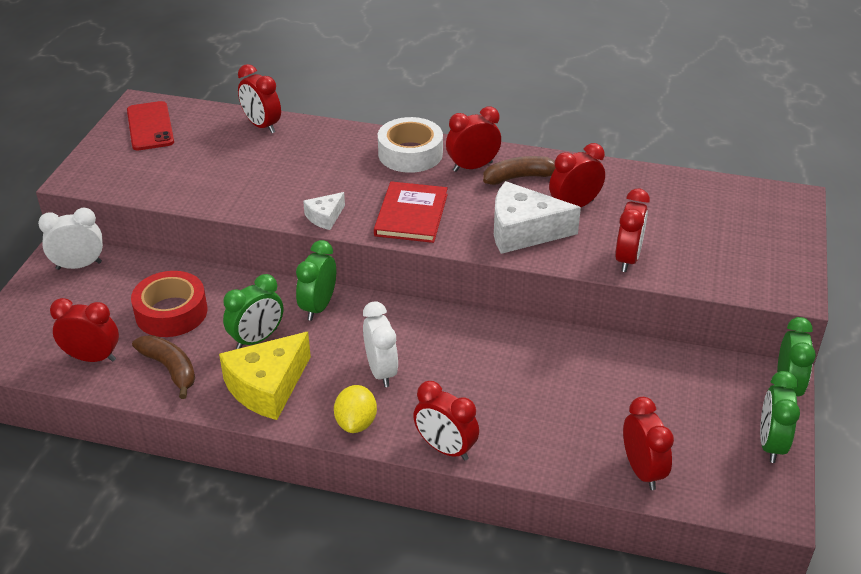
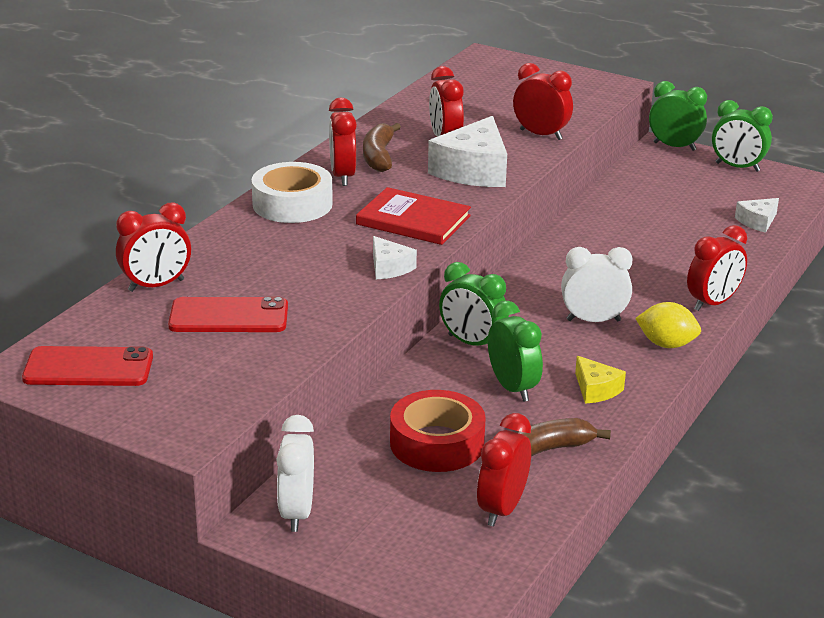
camera: 75 degrees left, 10 degrees down
(228, 162) = (229, 316): none -> red phone
(267, 387) = (596, 389): yellow cheese -> yellow cheese, size x0.51
(642, 471) = (757, 221): red clock -> white cheese

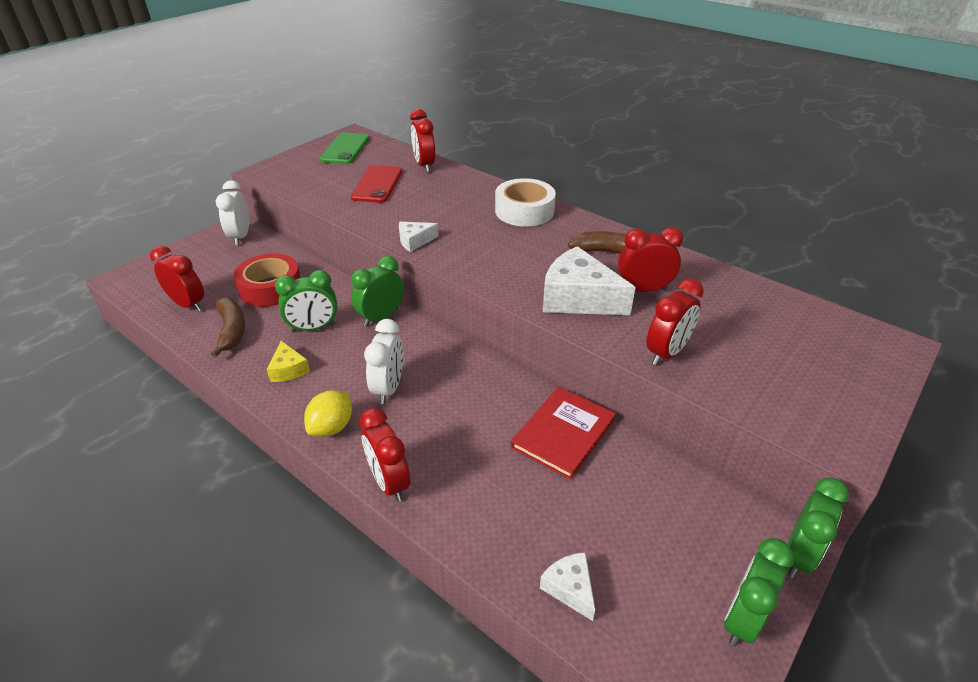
camera: 100 degrees right, 10 degrees up
(88, 368) = (345, 149): red phone -> green phone
(296, 513) = (240, 237): white clock -> white clock turned 105 degrees counterclockwise
(342, 176) = (571, 233): red clock -> none
(413, 220) = (487, 258): red book -> red book (563, 433)
(596, 389) = (288, 369): yellow cheese -> yellow cheese turned 90 degrees counterclockwise

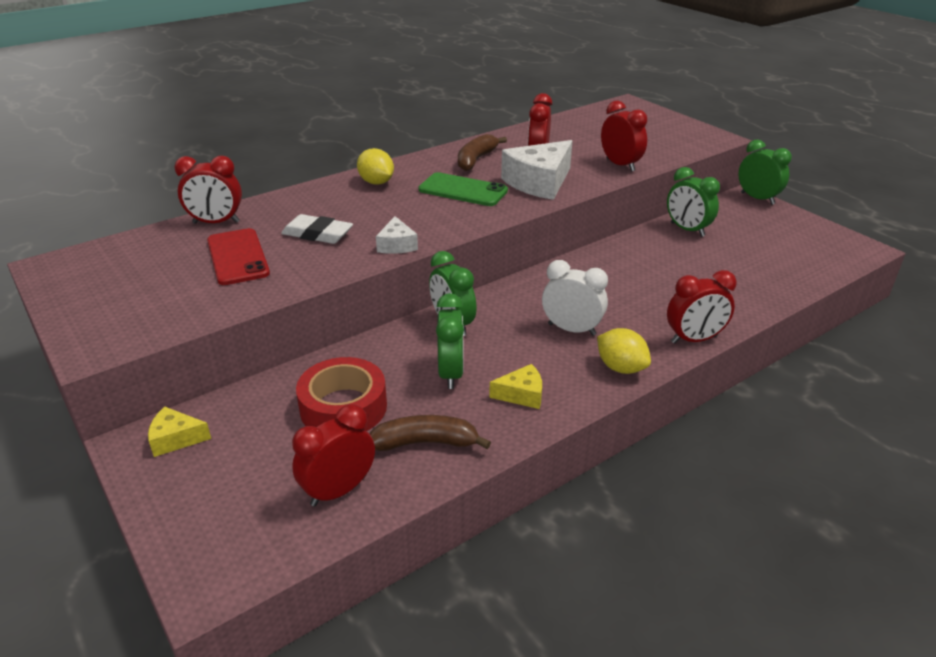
camera: 75 degrees left, 5 degrees down
(240, 237) = (175, 439): white clock -> yellow cheese
(345, 149) = (98, 274): green phone -> green phone (463, 190)
(377, 184) = (237, 257): red phone -> red phone turned 45 degrees clockwise
(420, 205) = (317, 234): none -> white eraser
(524, 211) = (376, 182): white tape -> yellow lemon
(563, 433) = (647, 252): red book -> none
(570, 588) = (790, 274): white cheese -> none
(742, 618) = (803, 225): green clock -> green clock (687, 229)

